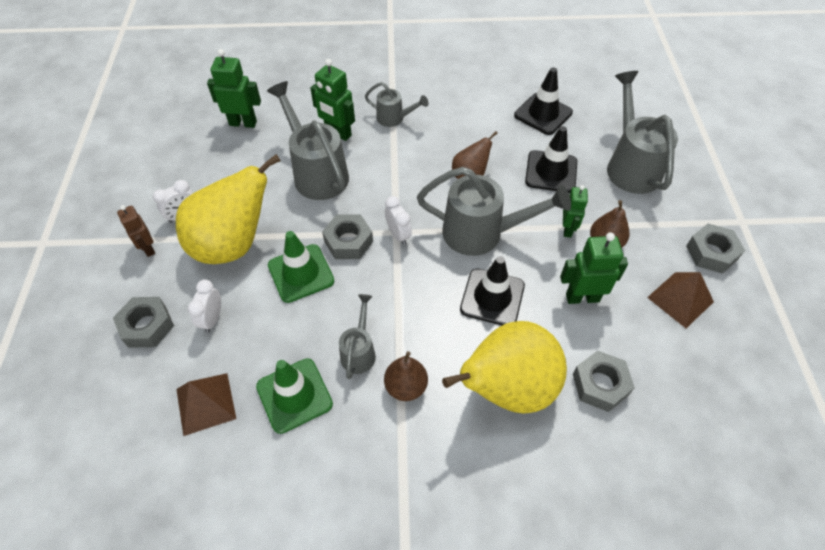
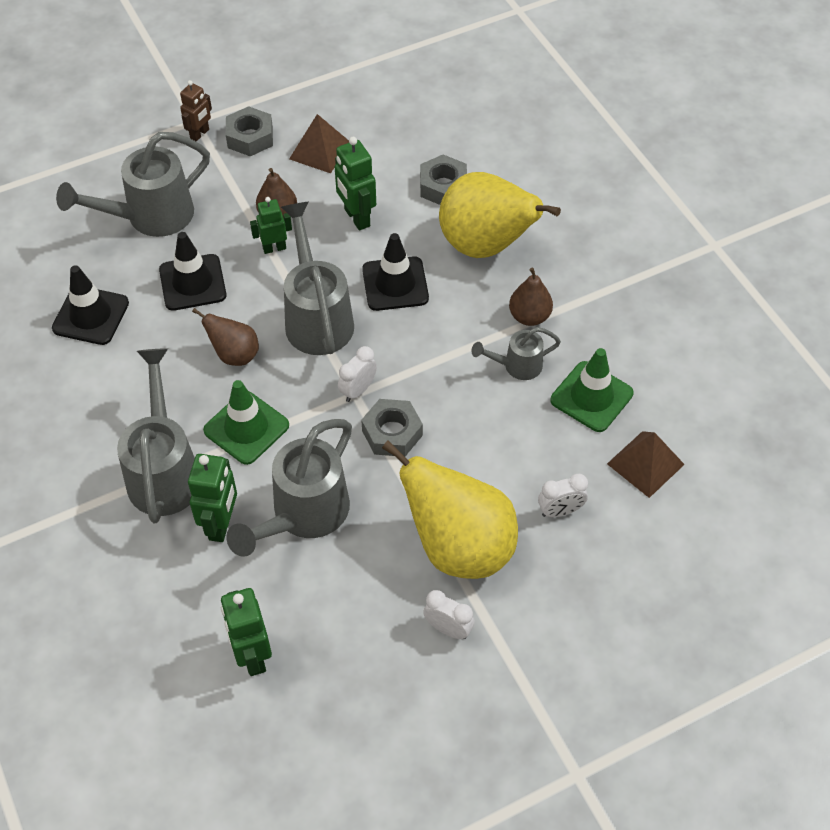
camera: 115 degrees left, 0 degrees up
(147, 326) = (605, 569): grey nut -> none
(148, 248) = (515, 637): brown robot -> brown robot (200, 134)
(301, 273) = (458, 458): green traffic cone -> green traffic cone (246, 428)
(394, 118) = (164, 471): grey watering can -> grey watering can, size x1.88

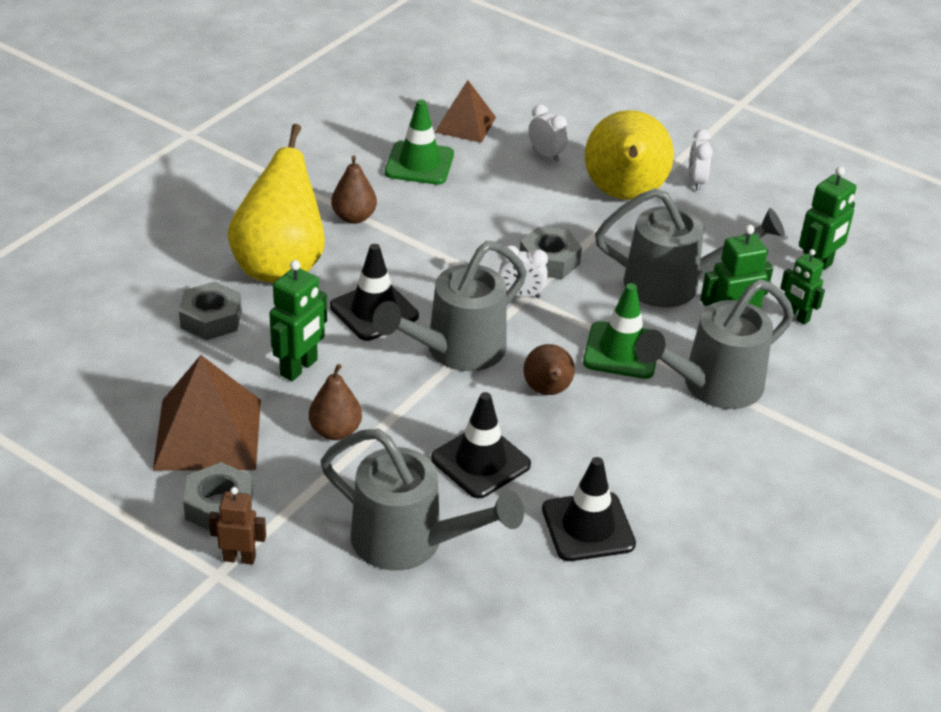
camera: 120 degrees left, 15 degrees down
(274, 248) = (386, 416): green robot -> green robot (796, 317)
(320, 151) = (208, 434): brown pyramid -> brown pyramid, size x1.59
(517, 366) = (417, 210): grey watering can -> none

